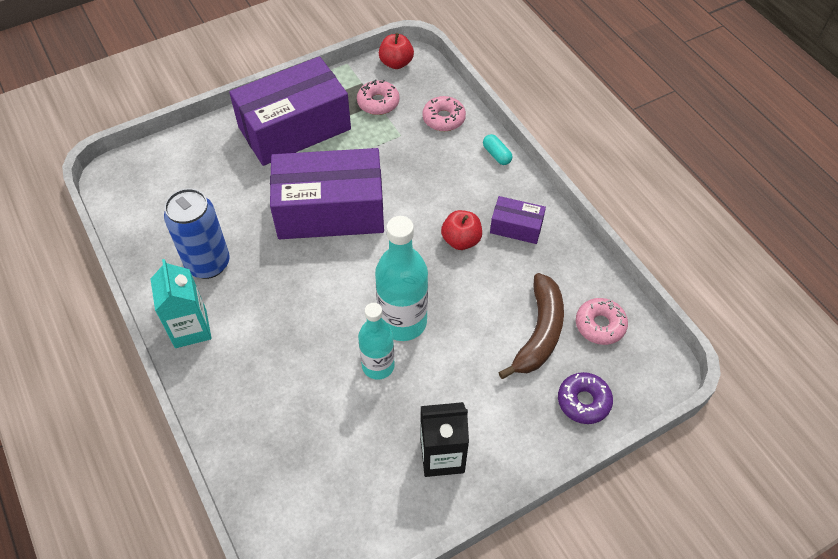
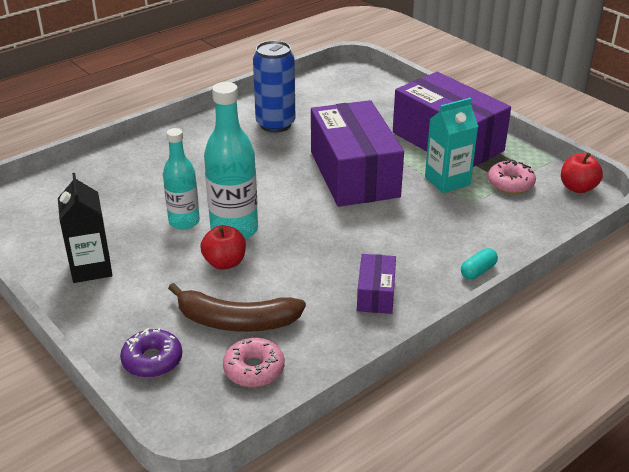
camera: 80 degrees right, 20 degrees down
(190, 328) = (210, 127): turquoise carton -> turquoise carton (447, 181)
(443, 119) = (513, 228): pink donut -> none
(461, 240) = (344, 256): red apple -> red apple (225, 263)

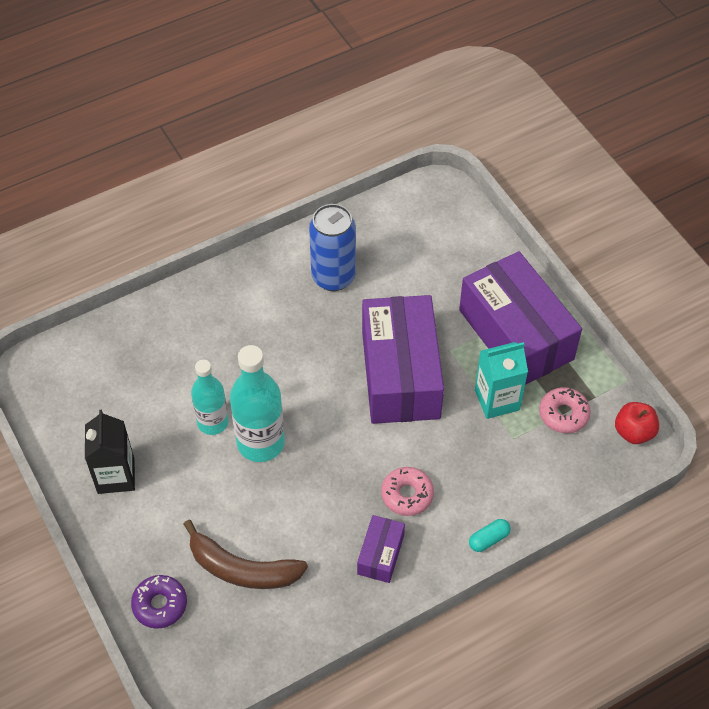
camera: 10 degrees right, 20 degrees up
(225, 263) = (244, 488): red apple -> none
(254, 369) = (248, 631): pink donut -> pink donut (407, 495)

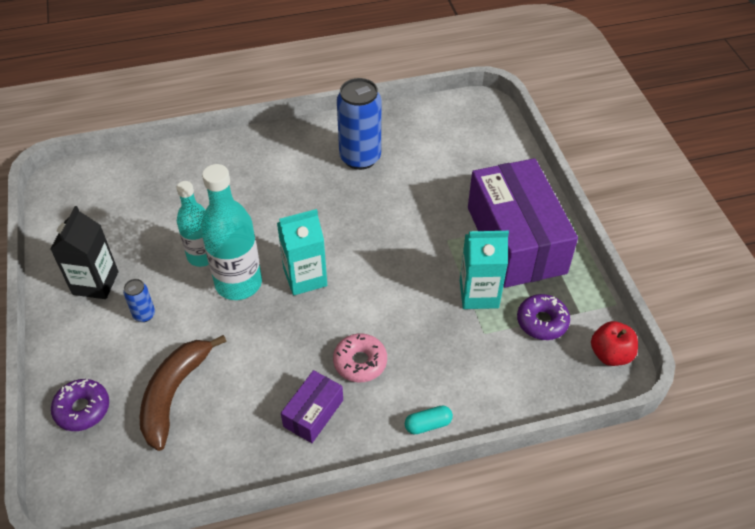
camera: 15 degrees right, 5 degrees down
(180, 497) = (144, 314): none -> blue can
(242, 569) = (174, 394): brown banana -> brown banana turned 75 degrees clockwise
(324, 421) = (305, 277): none -> turquoise carton
(401, 374) = (393, 251): purple box -> none
(563, 414) = (542, 321): pink donut -> purple donut

